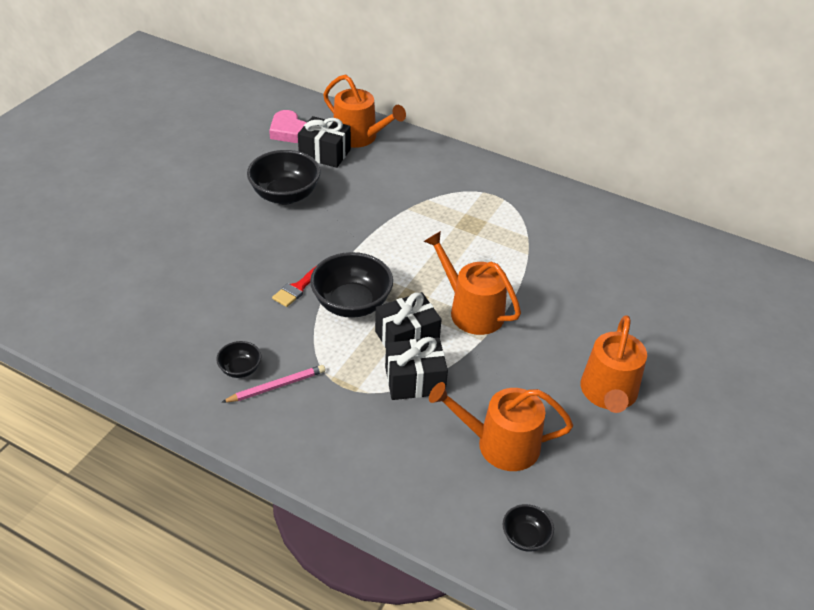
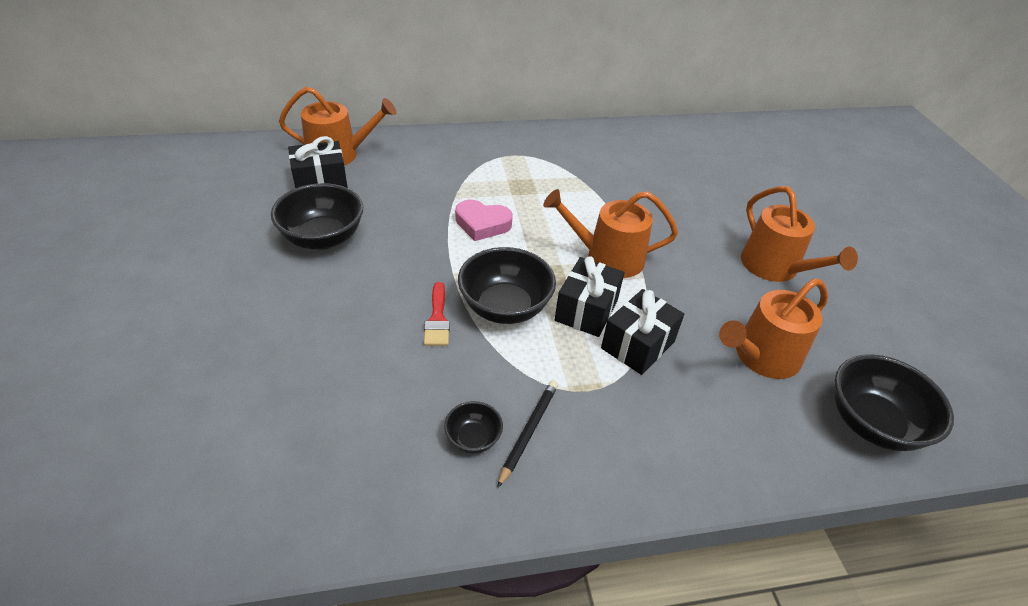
camera: 40 degrees left, 0 degrees up
(276, 386) = (528, 431): pink pencil -> black pencil
(289, 131) = (259, 177): pink heart -> pink heart (482, 224)
(525, 537) = (872, 423): black bowl -> black bowl, size x1.98

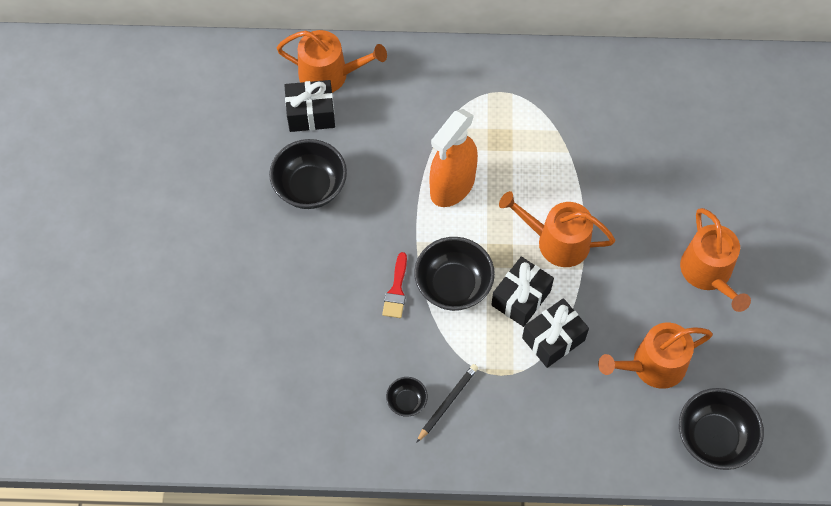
camera: 15 degrees right, 20 degrees up
(482, 224) = (452, 186): pink heart -> orange spray bottle

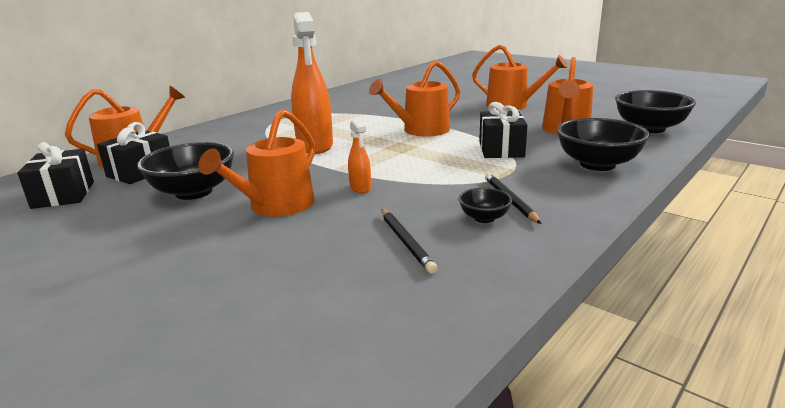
camera: 50 degrees left, 40 degrees down
(330, 261) = (276, 206): none -> orange watering can
(341, 377) = (406, 242): none -> black pencil
(396, 290) = (360, 188): red brush -> orange spray bottle
(453, 286) = (397, 167): black bowl -> black bowl (597, 164)
(521, 298) = (448, 150): black gift -> black gift (63, 195)

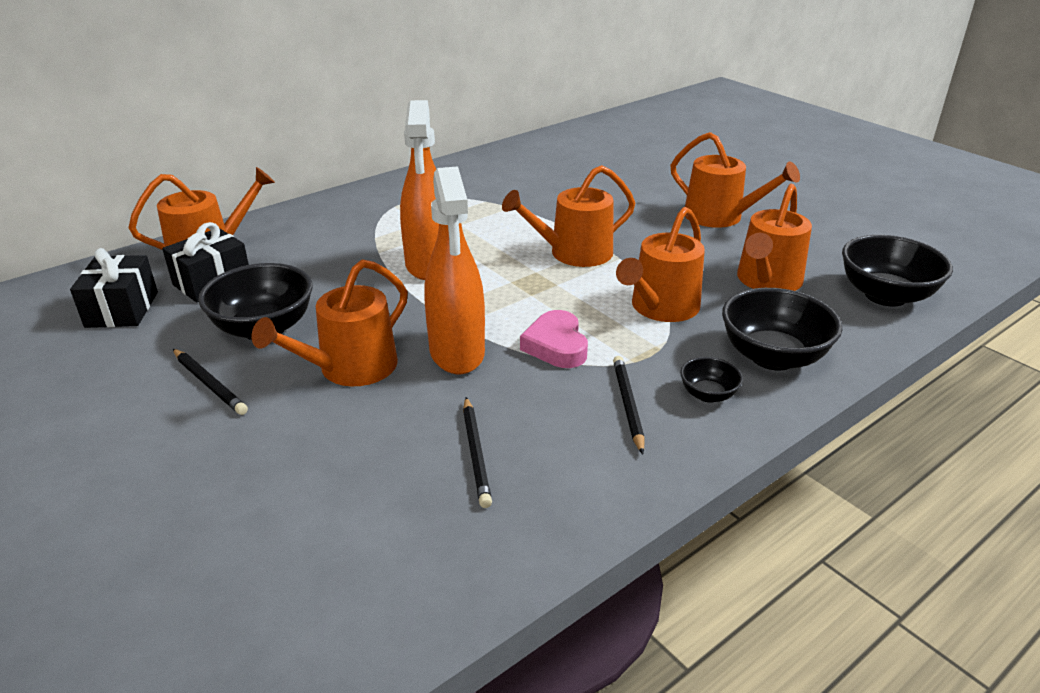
camera: 10 degrees right, 10 degrees up
(155, 229) = (209, 384): none -> black pencil
(360, 188) = (457, 353): orange spray bottle -> orange spray bottle, size x2.21
(436, 176) = (556, 346): none -> pink heart
(484, 218) = (582, 430): black bowl -> black bowl (708, 394)
(501, 149) = (661, 308): black gift -> orange watering can

